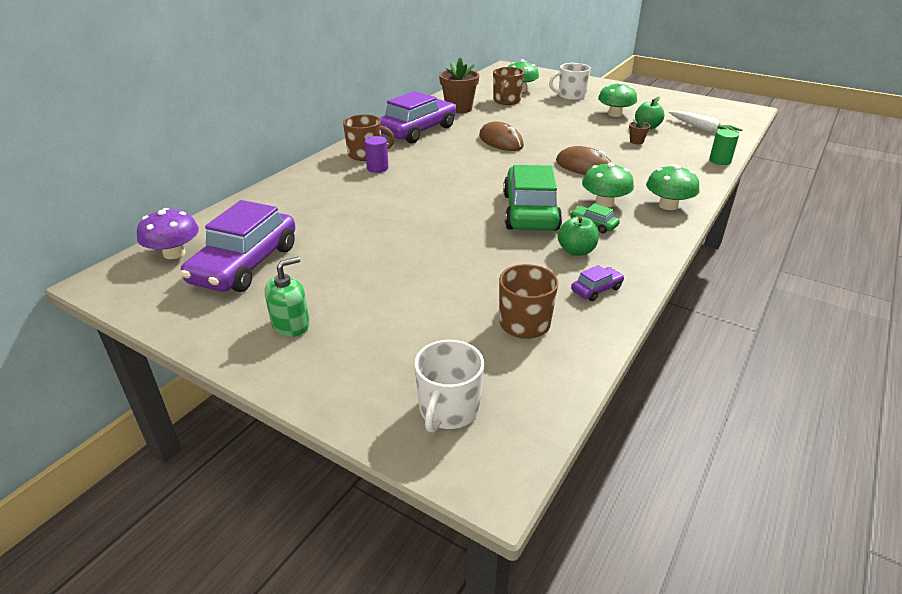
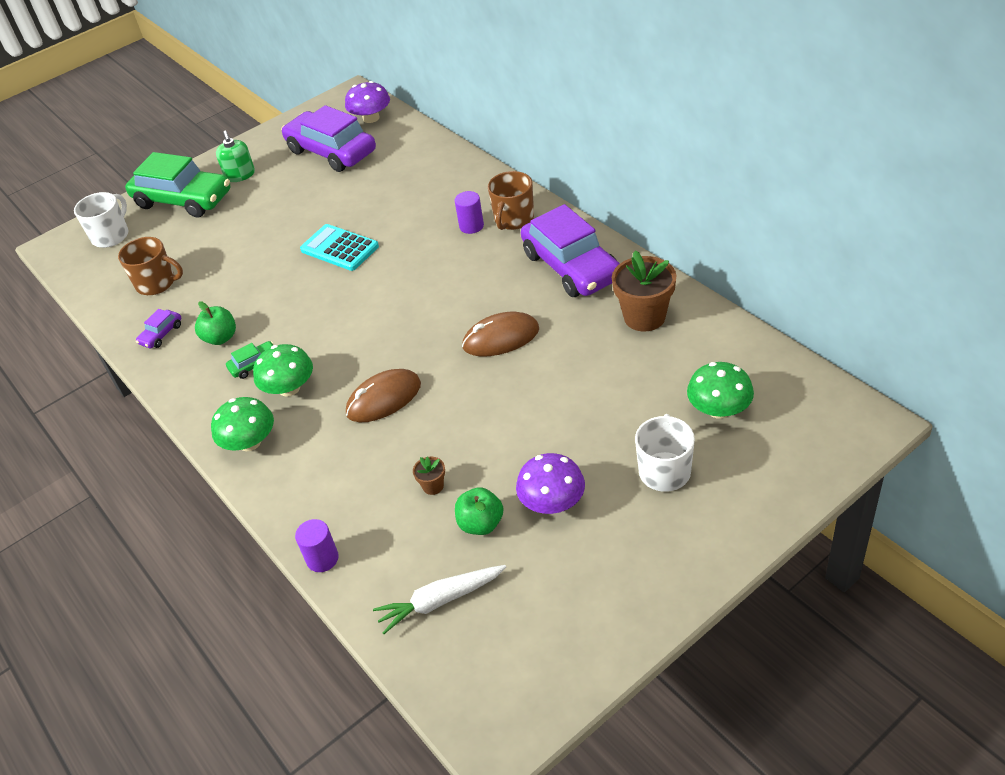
camera: 115 degrees right, 10 degrees up
(423, 220) = (339, 248): none -> turquoise calculator
(448, 410) = (111, 236): white mug -> white mug turned 75 degrees clockwise
(506, 101) = (664, 378): brown mug -> none
(530, 212) = (308, 324): green car -> green car (183, 200)
(596, 289) = (161, 334): purple car -> purple car turned 45 degrees clockwise
(615, 114) = (552, 502): green mushroom -> purple mushroom
(720, 161) = (322, 559): green cylinder -> purple cylinder

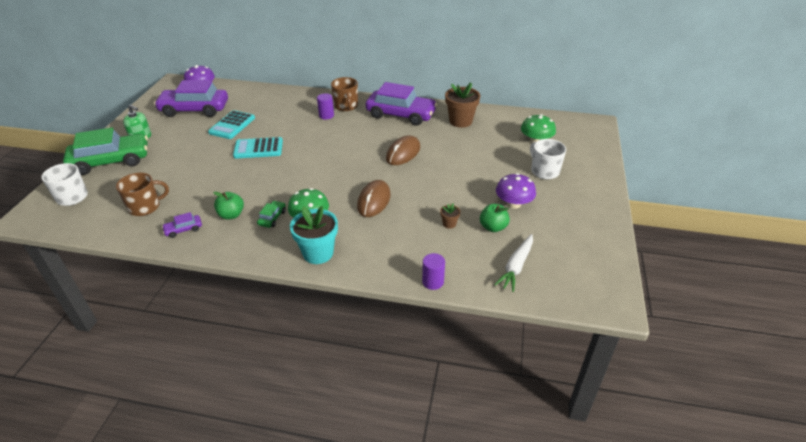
camera: 45 degrees left, 5 degrees down
(161, 334) = (183, 229): purple car -> purple car turned 75 degrees clockwise
(250, 442) = (318, 253): green mushroom -> turquoise flower pot
(347, 196) = (232, 125): none -> turquoise calculator

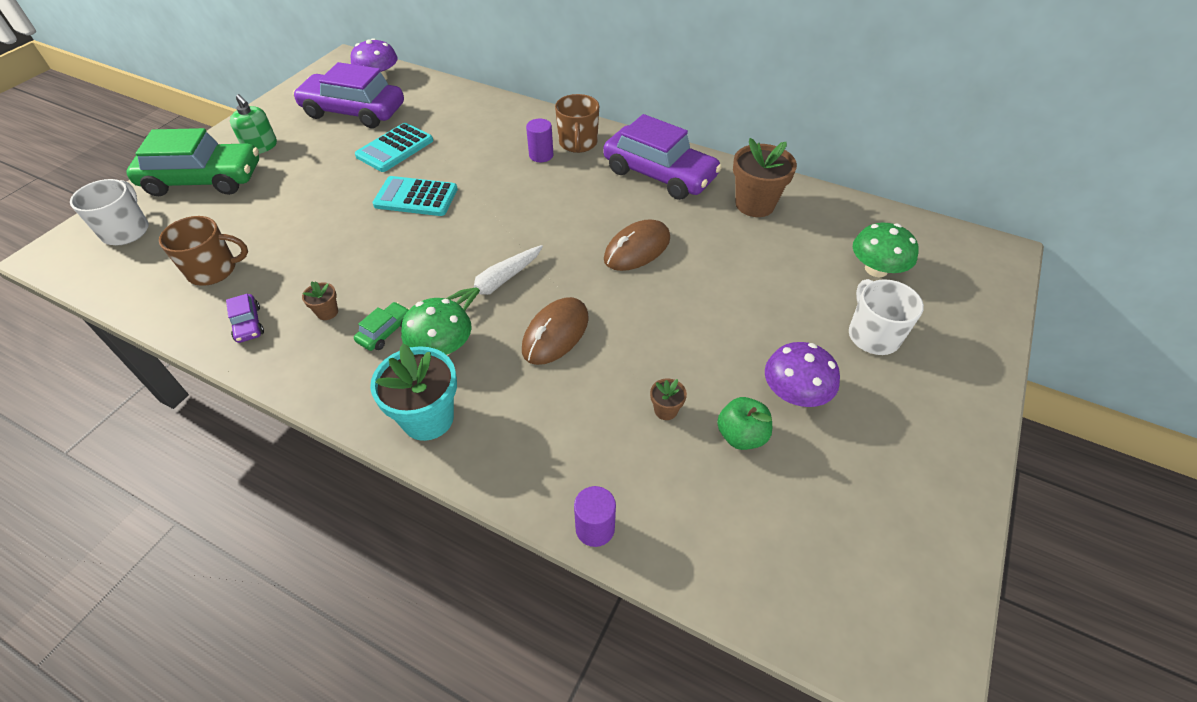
camera: 15 degrees right, 10 degrees up
(183, 229) = (248, 324): purple car -> purple car turned 105 degrees counterclockwise
(231, 215) = (327, 312): green apple -> brown flower pot
(516, 266) = (756, 534): white carrot -> white carrot (497, 284)

